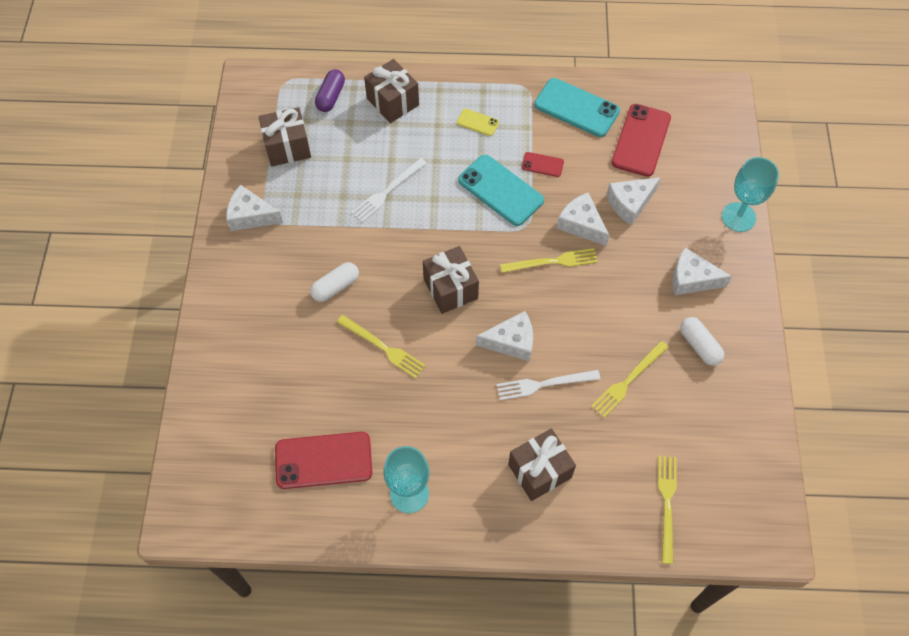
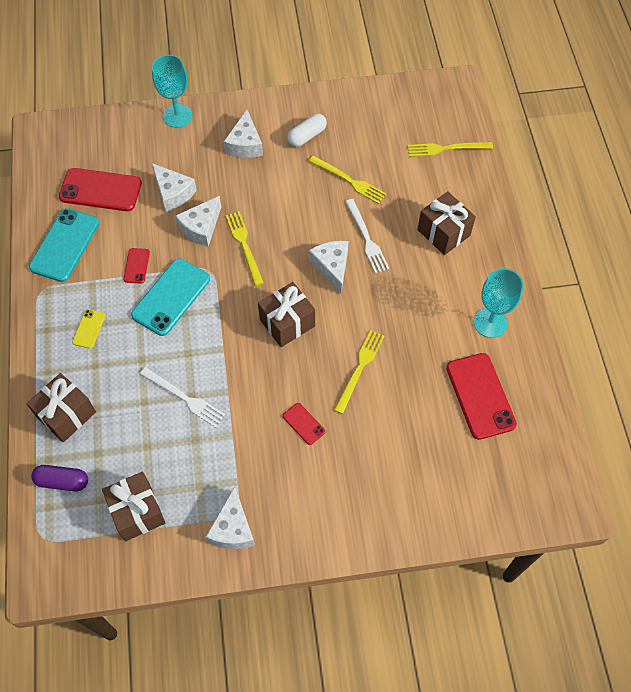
camera: 100 degrees left, 0 degrees up
(335, 287) = (303, 424): white capsule -> red phone

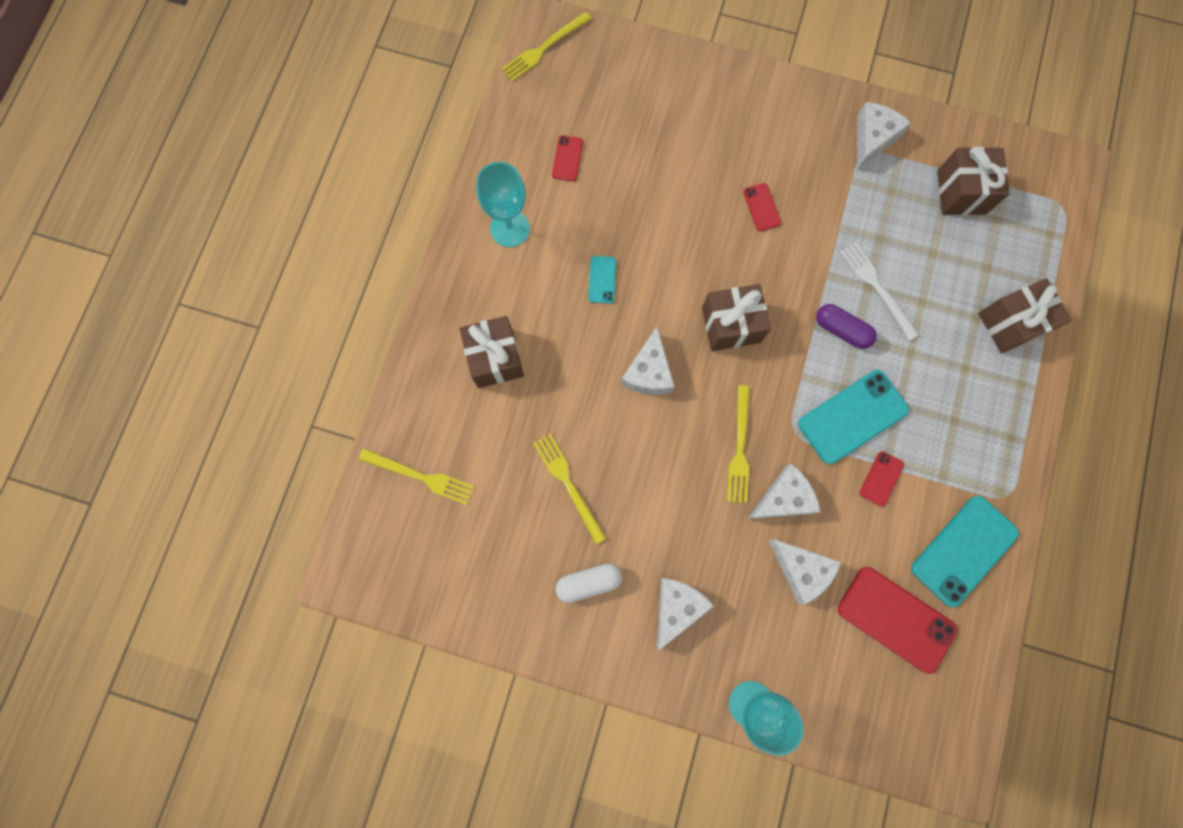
camera: 155 degrees left, 15 degrees up
(62, 481) = (1030, 254): purple capsule -> purple capsule (842, 330)
(89, 329) = (961, 417): yellow phone -> none
(173, 193) = (801, 569): white cheese -> white cheese turned 150 degrees clockwise
(359, 368) = (676, 239): yellow fork -> yellow fork (544, 48)
(366, 238) = (589, 392): white fork -> none
(399, 315) = (602, 280): none -> turquoise phone
(480, 396) = (567, 158): red phone -> red phone, size x0.49

